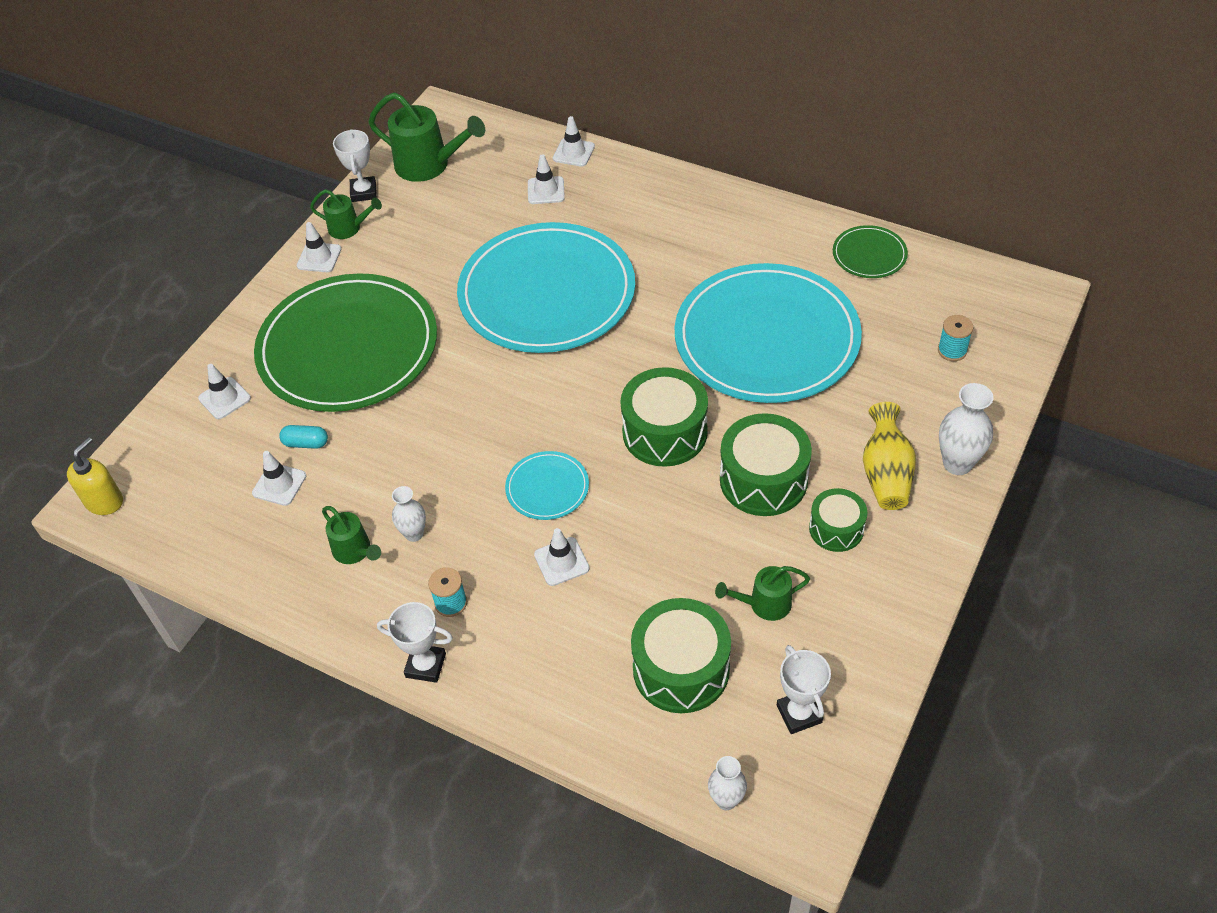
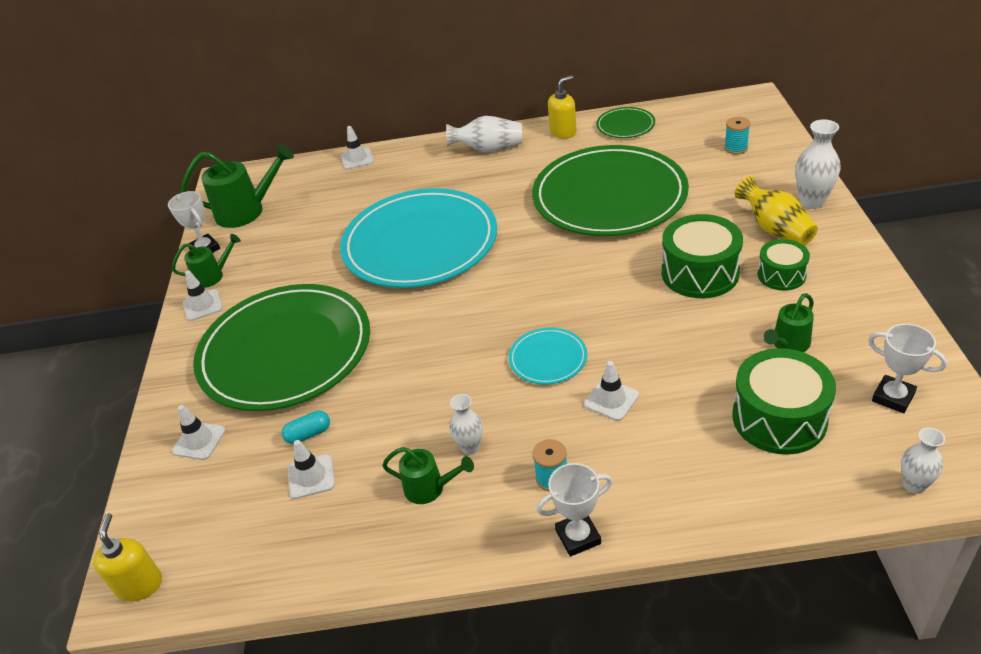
camera: 30 degrees left, 10 degrees down
(546, 190) = (357, 187): white traffic cone -> none
(664, 432) = (599, 280): green drum -> none
(705, 210) = (488, 149): none -> white vase
(766, 338) = (609, 196): turquoise plate -> green plate
(798, 228) = (563, 132): none -> yellow soap dispenser

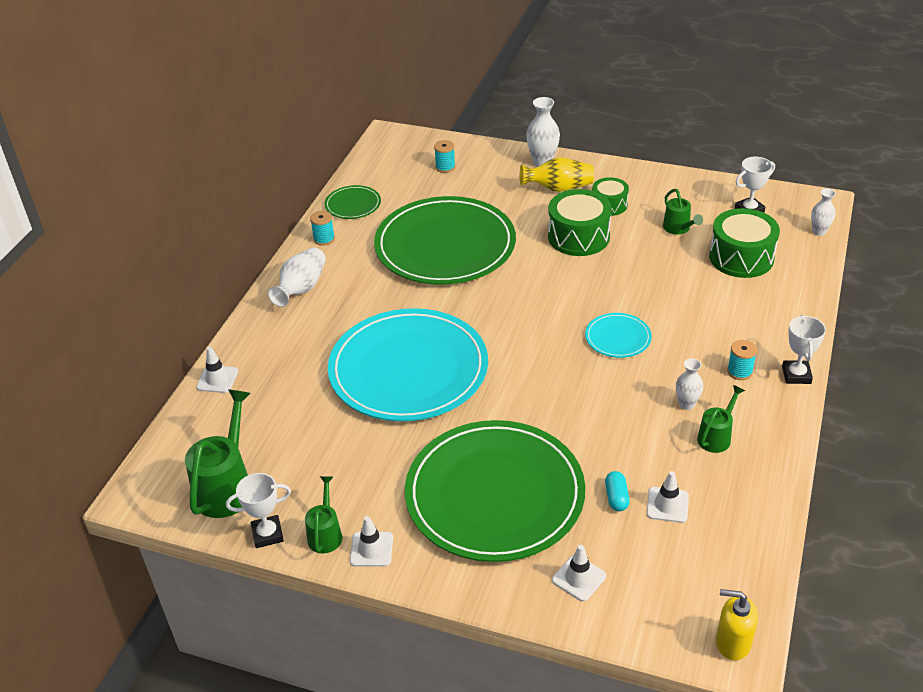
camera: 70 degrees left, 0 degrees up
(563, 132) = (324, 239): yellow soap dispenser -> turquoise spool
(611, 400) = (681, 321): white traffic cone -> none

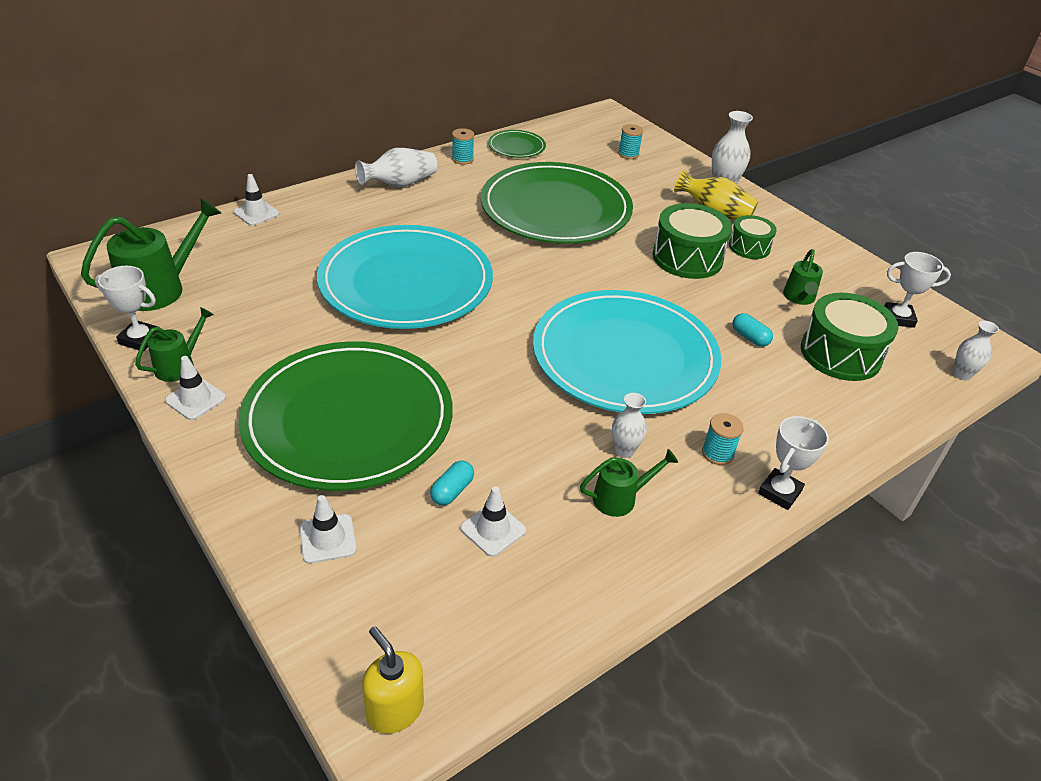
camera: 30 degrees right, 0 degrees up
(618, 337) = (625, 356): turquoise plate -> turquoise plate, size x2.38
(678, 277) = (750, 337): none -> turquoise capsule

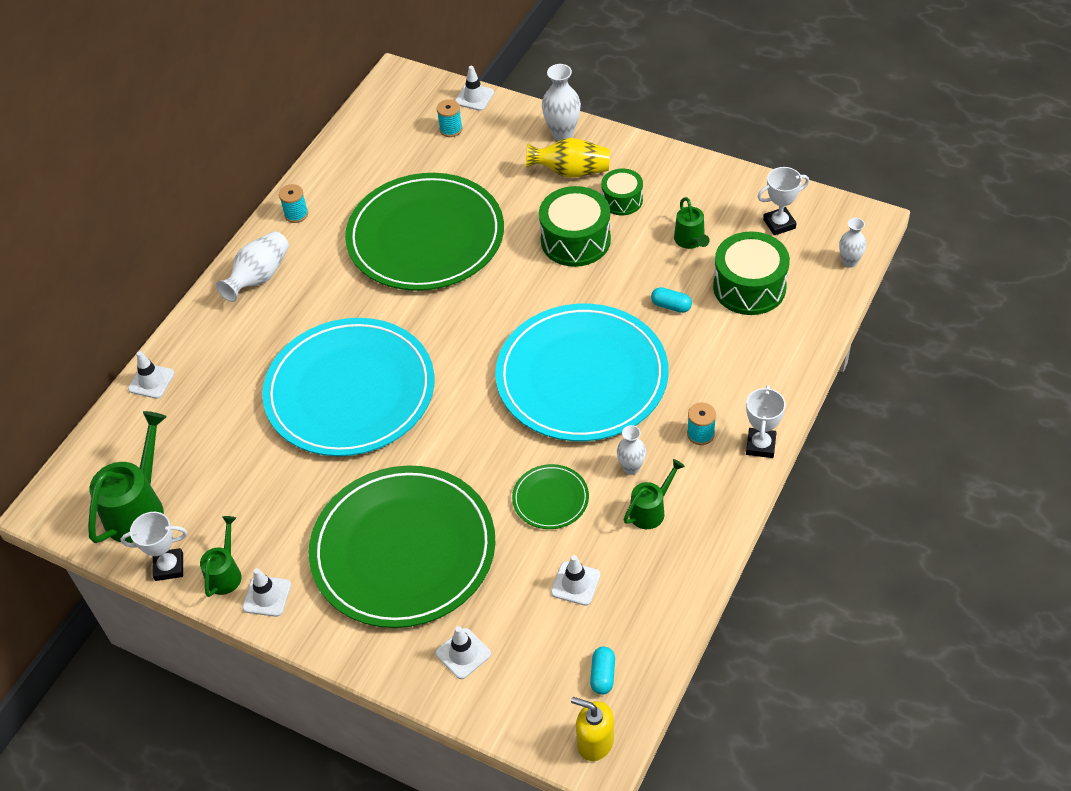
camera: 20 degrees left, 10 degrees up
(452, 491) = (526, 568): turquoise capsule -> turquoise capsule (603, 675)
(516, 146) = (337, 171): green plate -> green plate (550, 499)
(662, 143) = (474, 97): none -> white traffic cone

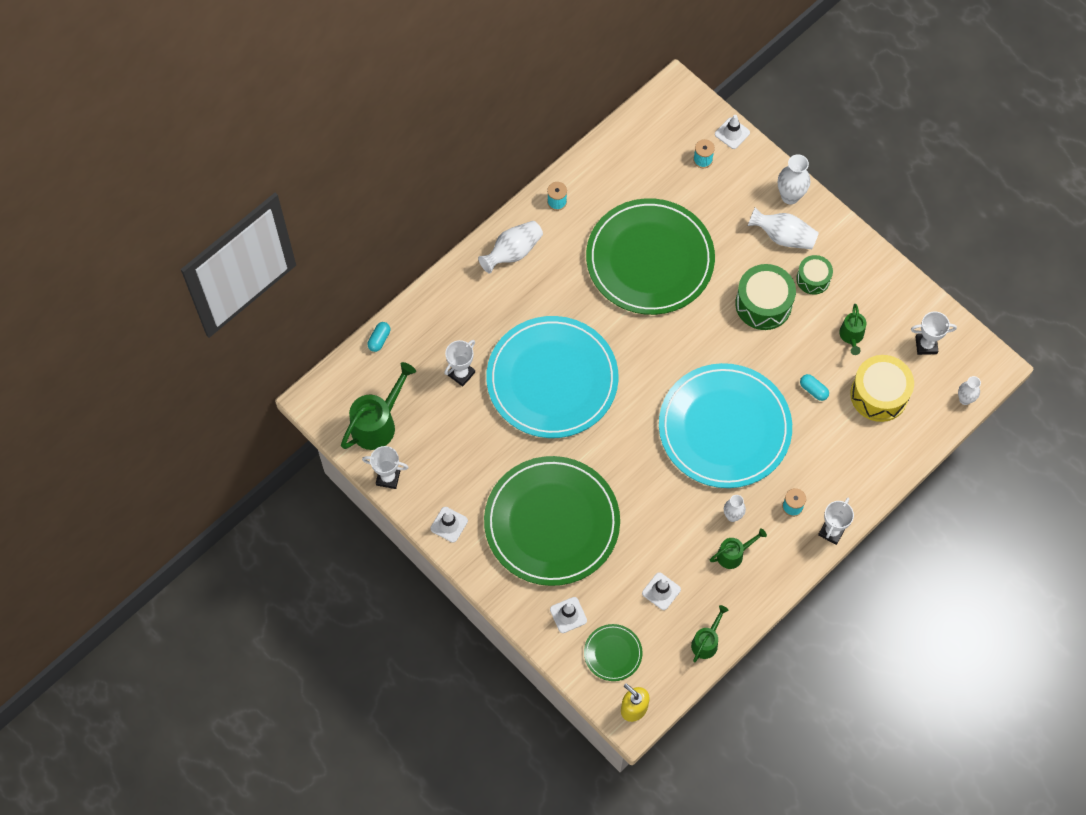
camera: 15 degrees right, 15 degrees up
(151, 381) = (410, 318): white traffic cone -> none
(225, 573) = (425, 496): green watering can -> green watering can (706, 641)
(232, 420) = (461, 373): none -> white trophy
(550, 499) = (667, 520): green plate -> green plate (613, 653)
(571, 171) = (783, 236): yellow vase -> white vase
(603, 675) = (655, 664): turquoise capsule -> turquoise capsule (379, 339)
(749, 287) = (879, 394): green drum -> yellow drum

